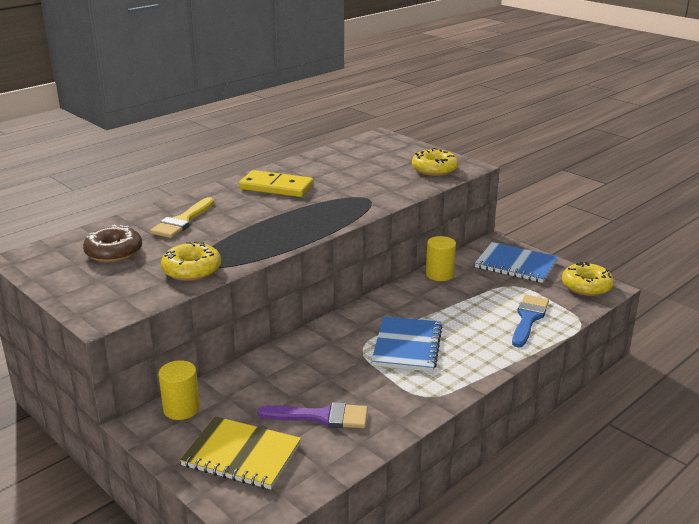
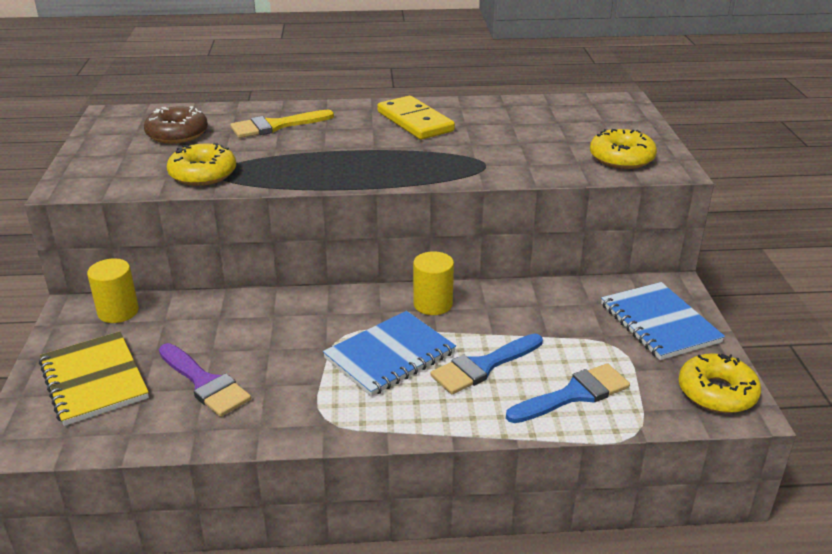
camera: 40 degrees right, 5 degrees up
(439, 274) = (546, 294): yellow cylinder -> yellow cylinder (433, 304)
(465, 327) = (483, 366): none -> blue brush

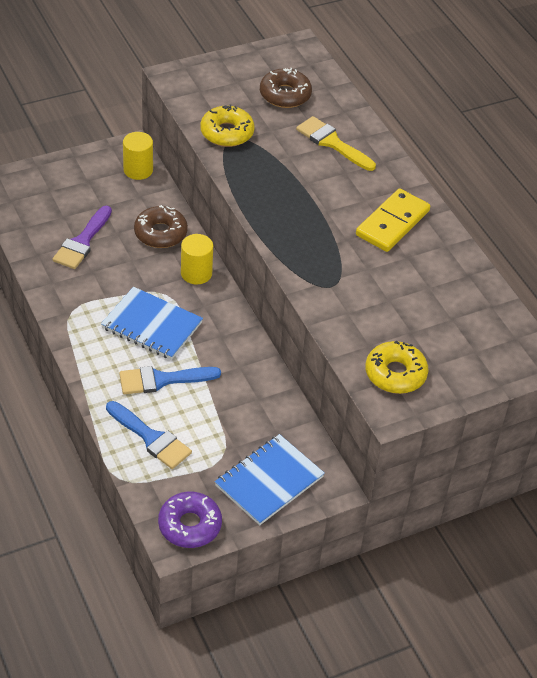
camera: 65 degrees right, 15 degrees up
(94, 380) = (64, 190): yellow notebook -> none
(241, 317) = (160, 233): none -> brown donut
(433, 304) = (228, 333): yellow cylinder -> yellow cylinder (196, 273)
(483, 366) = (162, 380): blue brush -> blue brush turned 45 degrees counterclockwise
(717, 392) = (190, 525): yellow donut -> purple donut

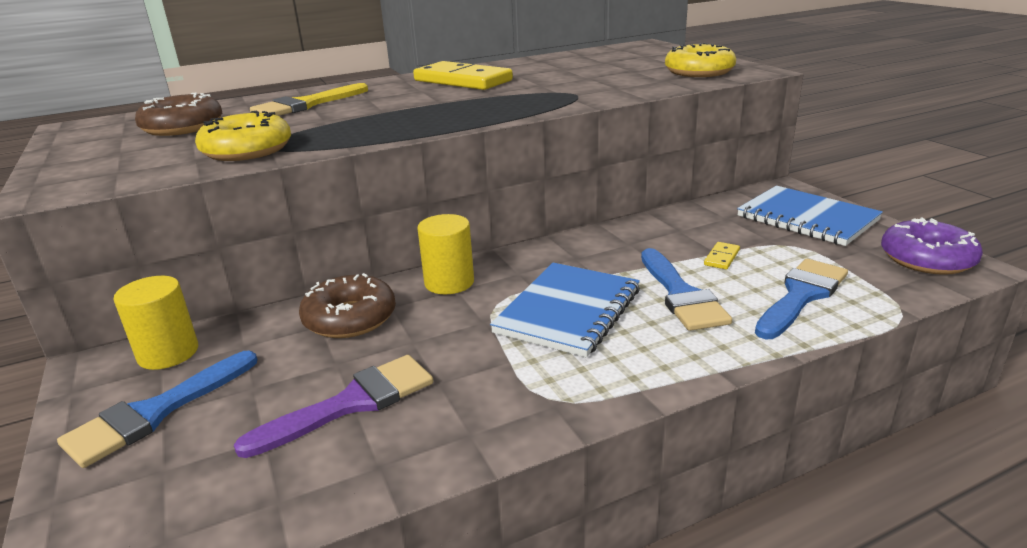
camera: 85 degrees left, 20 degrees down
(82, 242) = (352, 403): purple brush -> purple brush turned 60 degrees counterclockwise
(88, 178) = (155, 413): none -> blue brush
(209, 412) = (721, 258): none -> yellow domino

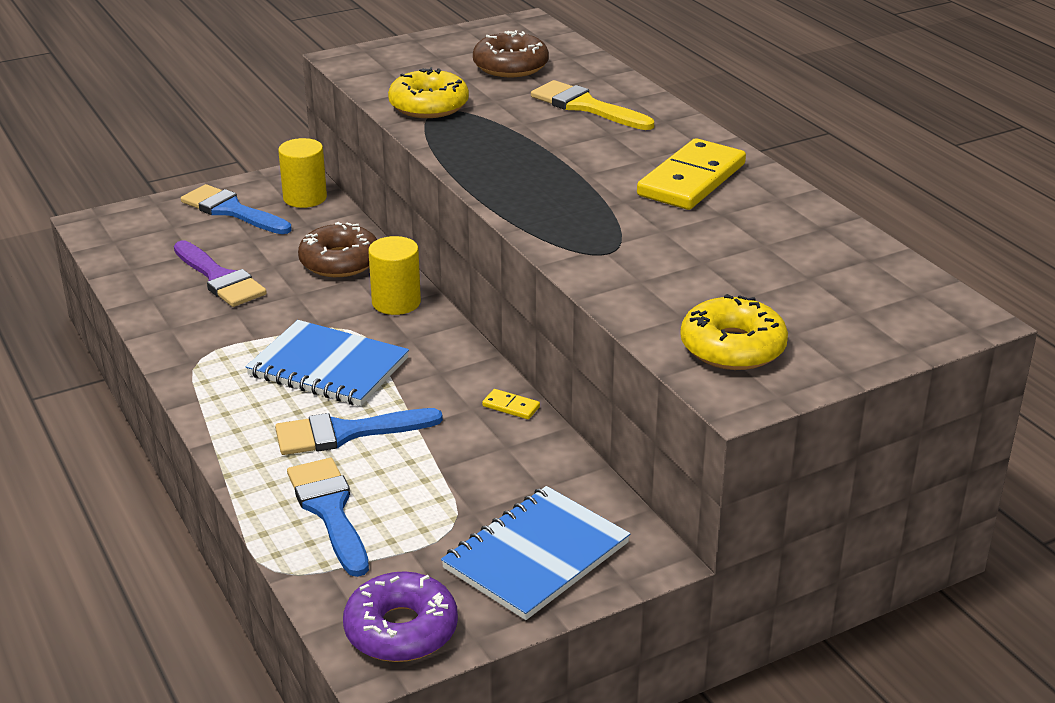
camera: 85 degrees right, 5 degrees up
(721, 258) = (426, 469): yellow domino -> yellow domino (511, 406)
(801, 295) = (329, 510): blue brush -> blue brush turned 150 degrees counterclockwise

